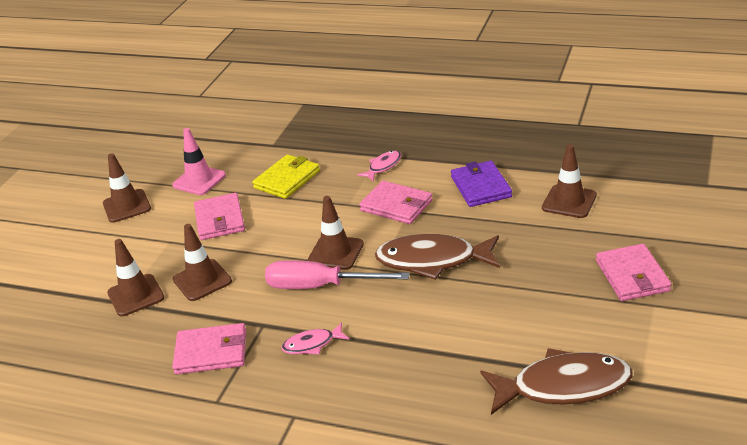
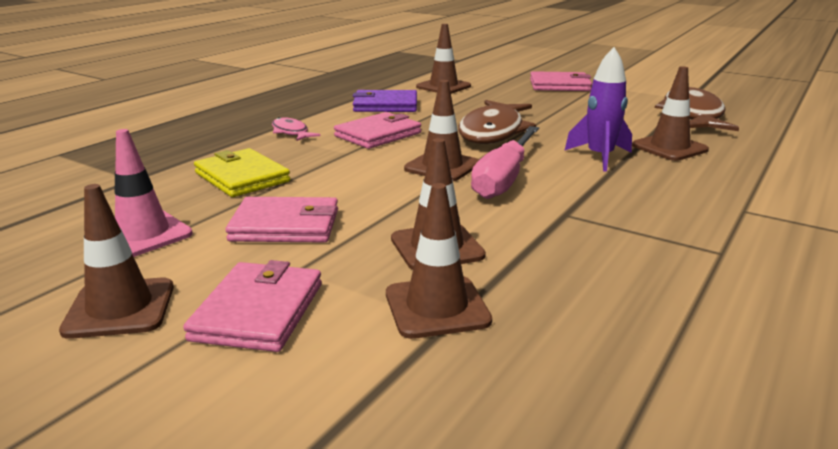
camera: 80 degrees left, 10 degrees down
(211, 352) = (615, 250): pink wallet -> pink wallet (258, 311)
(312, 344) = (615, 191): pink fish -> none
(389, 329) = (600, 157): none -> purple rocket
(435, 371) = (669, 148): none -> brown traffic cone

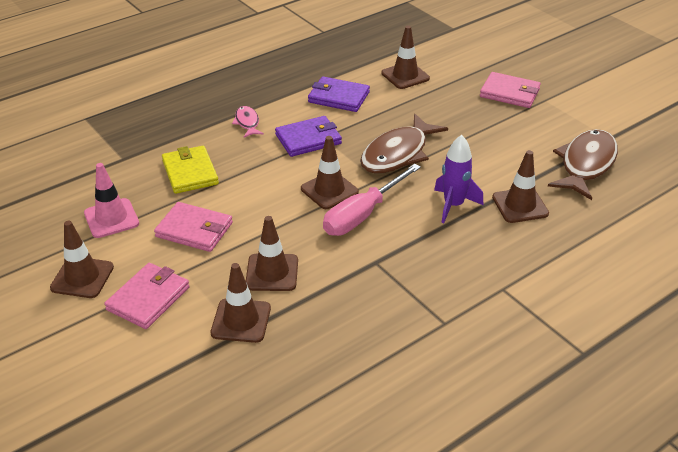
camera: 20 degrees right, 15 degrees up
(378, 134) = (308, 139): pink wallet -> purple wallet

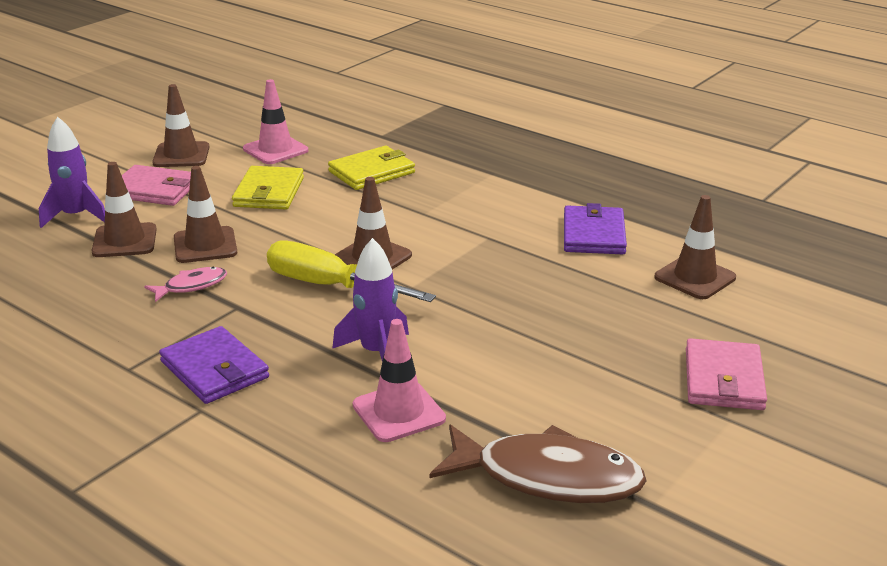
camera: 75 degrees right, 10 degrees down
(175, 353) = (76, 216): none -> purple rocket
(194, 230) = (269, 192): pink wallet -> yellow wallet
(247, 123) = (490, 186): pink fish -> pink fish (191, 286)
(308, 139) = (478, 228): purple wallet -> purple wallet (214, 370)
(362, 215) = (330, 286): pink screwdriver -> yellow screwdriver
(398, 154) = (480, 295): brown fish -> none
(520, 205) = (398, 412): brown traffic cone -> pink traffic cone

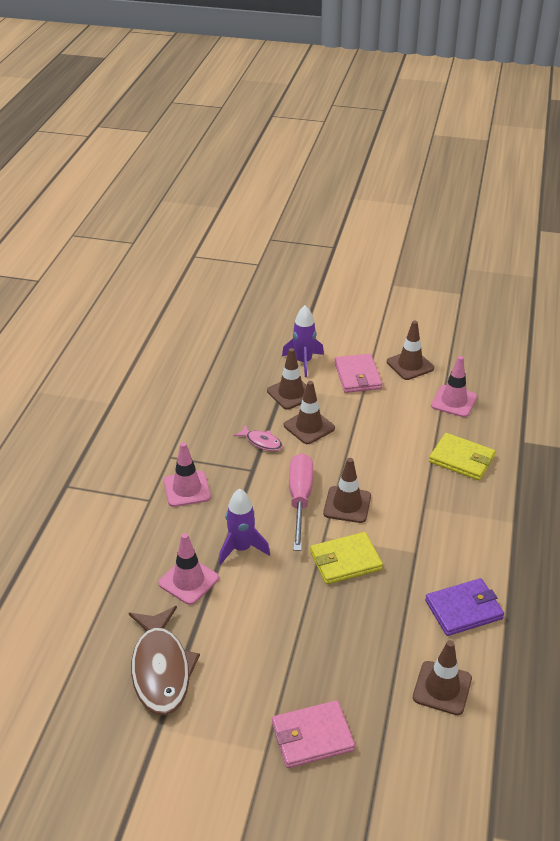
camera: 65 degrees right, 10 degrees up
(214, 370) = (187, 489): purple wallet -> pink traffic cone
(269, 192) = (393, 424): yellow wallet -> yellow wallet (345, 561)
(330, 286) = (300, 499): yellow screwdriver -> pink screwdriver

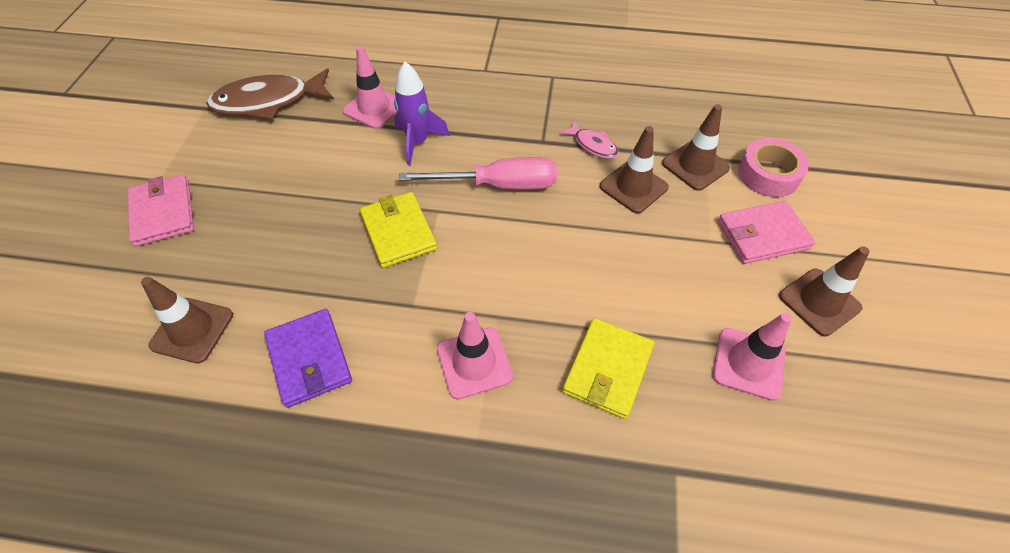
camera: 85 degrees right, 15 degrees up
(187, 489) = (504, 93): pink traffic cone -> pink traffic cone (474, 363)
(262, 442) = (593, 145): pink fish -> pink fish turned 75 degrees counterclockwise
(303, 362) = (768, 174): purple rocket -> pink tape
(347, 505) = (493, 230): brown traffic cone -> none

